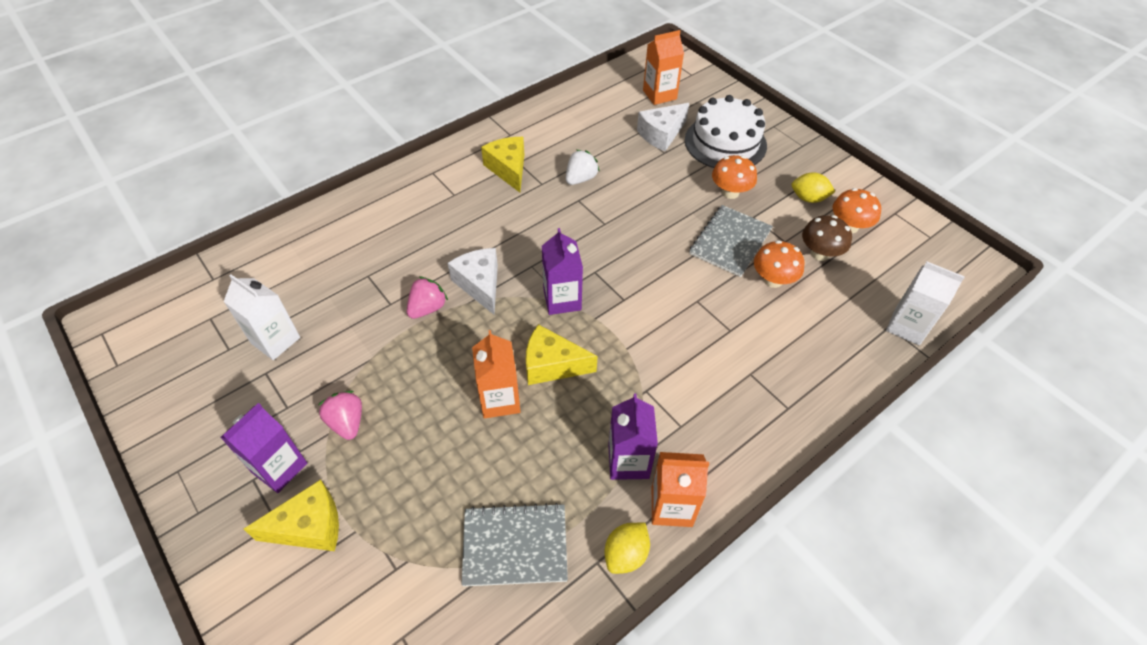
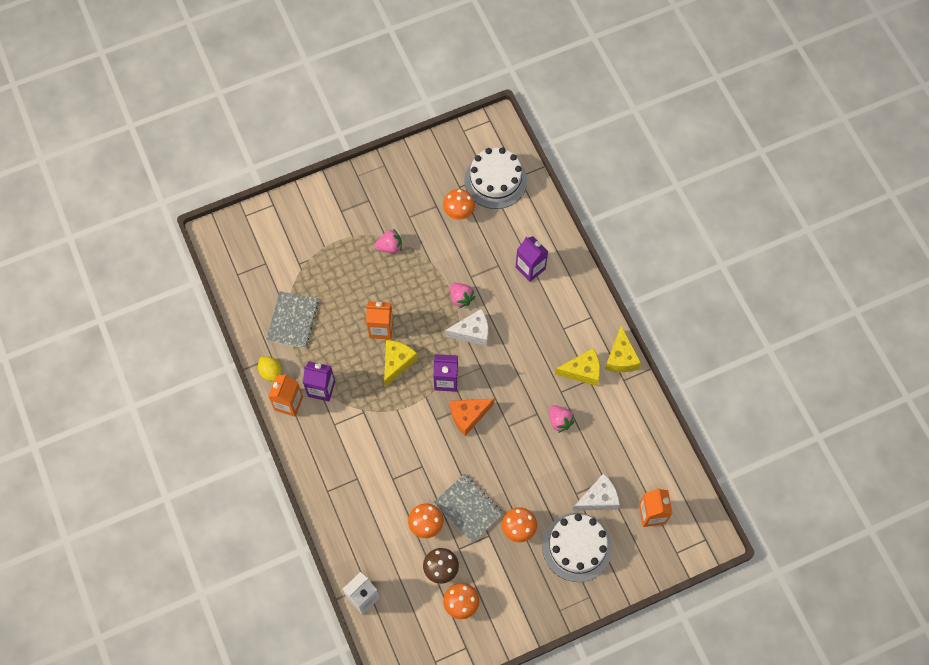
camera: 105 degrees right, 15 degrees up
(219, 305) = (495, 180): none -> white cake
(275, 340) = (459, 211): white carton -> orange mushroom
(279, 468) = (371, 213): purple carton -> purple carton (530, 268)
(309, 526) = (333, 226): yellow cheese -> yellow cheese (621, 358)
(580, 179) = (559, 421): white strawberry -> pink strawberry
(606, 265) = (468, 416): none -> orange cheese
(661, 134) = (598, 498): white cheese -> white cheese turned 90 degrees clockwise
(808, 198) = (497, 586): yellow lemon -> none

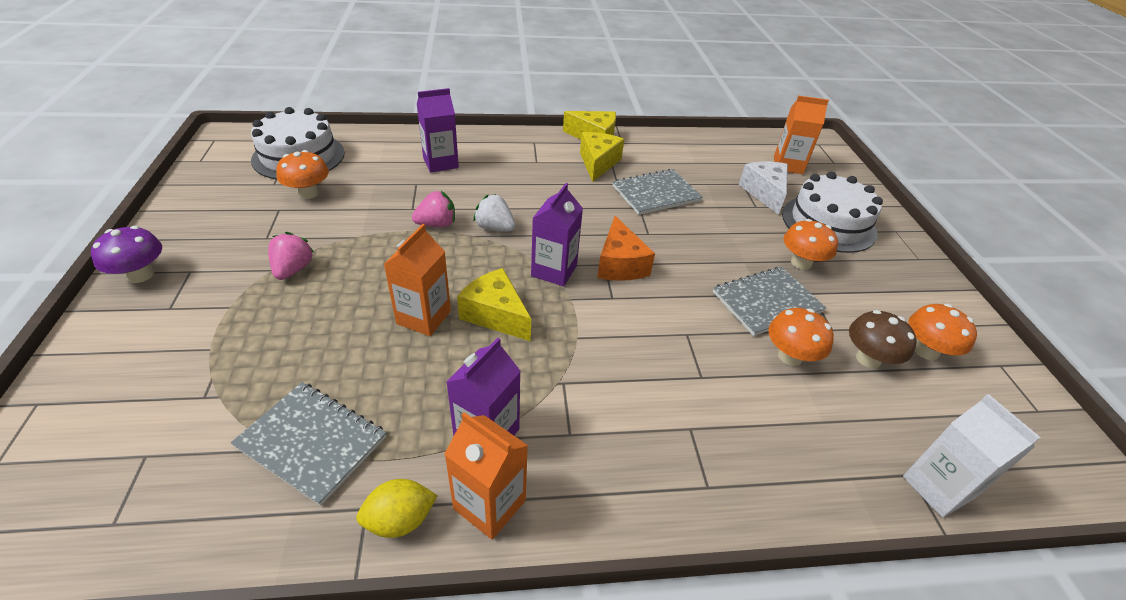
camera: 75 degrees left, 25 degrees down
(357, 181) = (141, 275): none -> purple mushroom
(472, 332) = (495, 228): white cheese -> white strawberry
(559, 421) = (656, 194): pink strawberry -> grey notebook

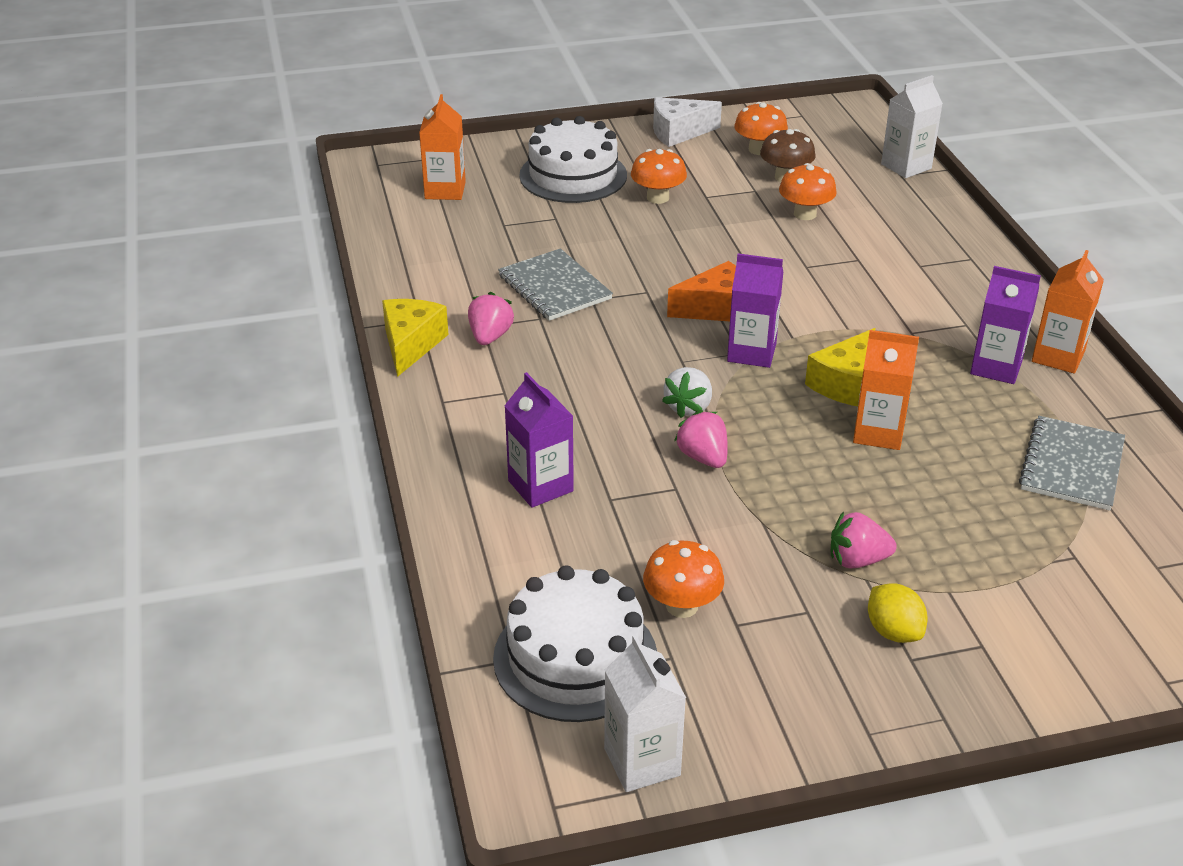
camera: 95 degrees left, 5 degrees down
(141, 275) = (945, 705): purple mushroom -> none
(214, 164) = (642, 762): none -> white carton
(400, 520) = (1102, 398): yellow lemon -> yellow lemon (893, 631)
(598, 163) = (490, 336): yellow cheese -> pink strawberry
(764, 193) = (521, 210): white cheese -> white cheese (678, 132)
(767, 302) = (734, 221): grey notebook -> none

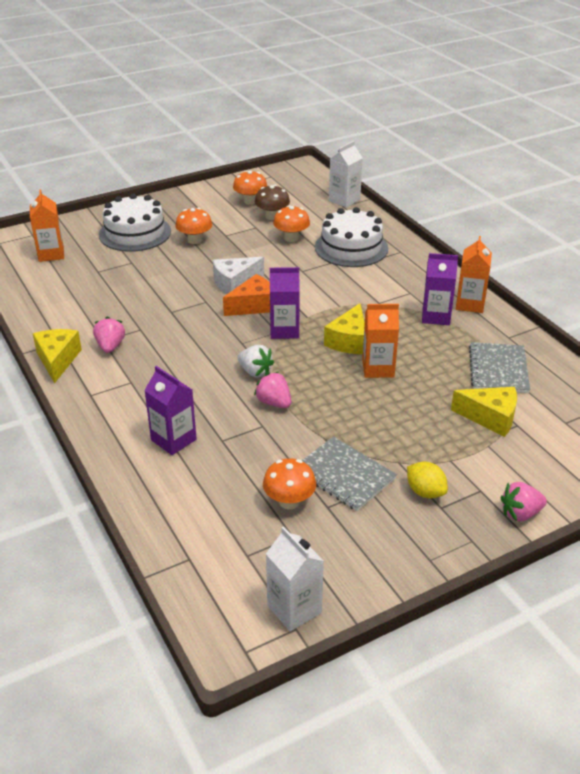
camera: 15 degrees left, 0 degrees up
(555, 287) = (144, 307): grey notebook -> grey notebook (344, 475)
(575, 658) = (230, 549): white cake -> white cake (351, 248)
(678, 132) = (196, 196): white cheese -> white cheese (235, 283)
(688, 407) = (255, 372): white strawberry -> white strawberry turned 60 degrees counterclockwise
(857, 560) = (389, 451): pink strawberry -> pink strawberry (520, 513)
(1034, 538) = (490, 418): none -> yellow cheese

